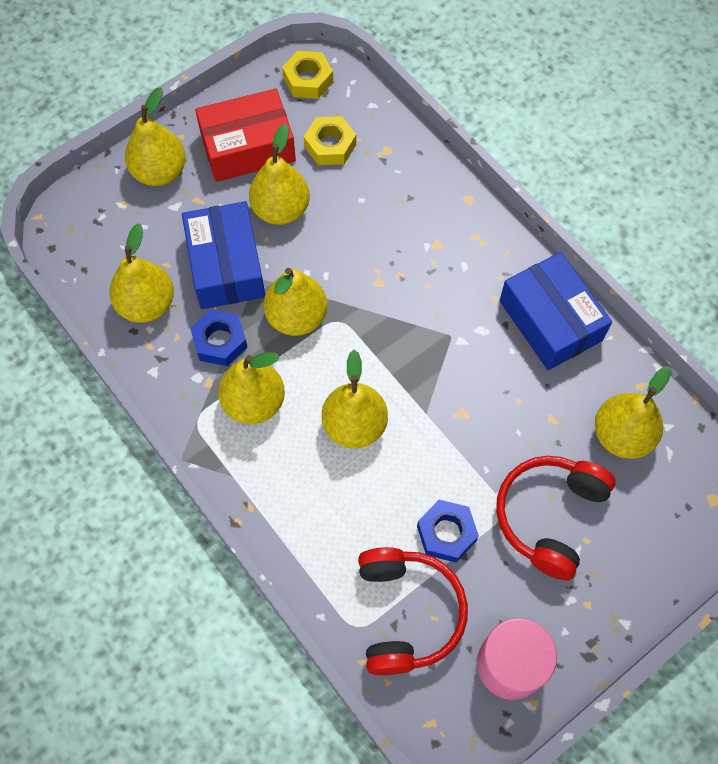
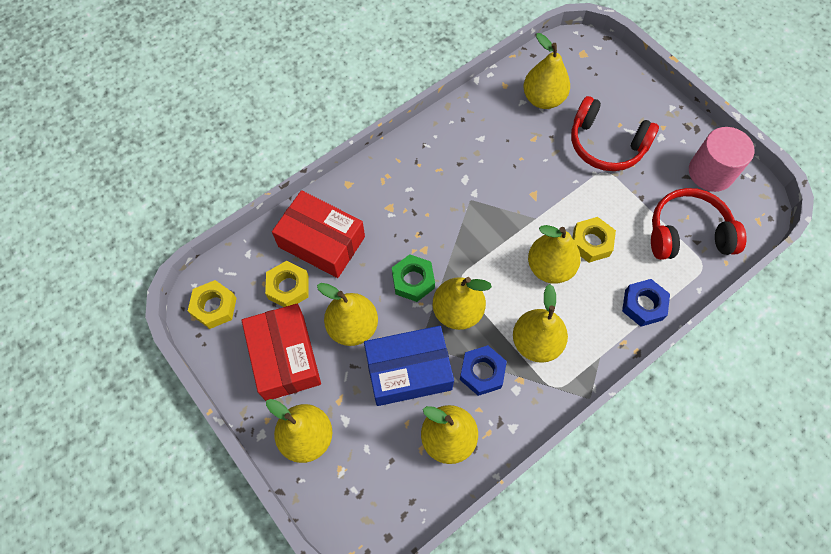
camera: 90 degrees left, 0 degrees up
(337, 270) = (413, 281): none -> green nut
(388, 175) = (321, 242): none -> red box
(391, 480) = (591, 242): none -> yellow nut
(446, 533) = (626, 207): blue nut -> blue nut (643, 305)
(550, 321) = (456, 135): blue box -> none

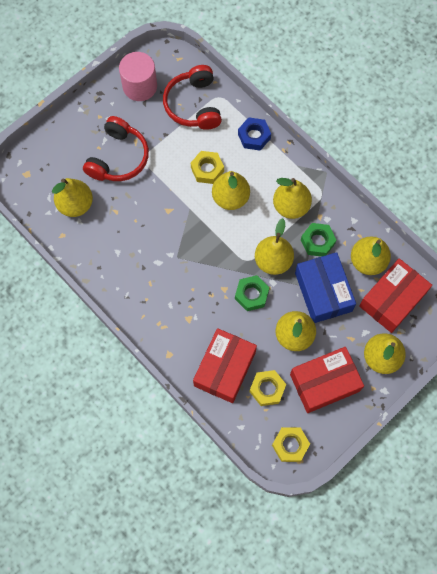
camera: 95 degrees left, 5 degrees up
(388, 466) = (392, 299): none -> red box
(482, 372) = (317, 241): blue nut -> green nut

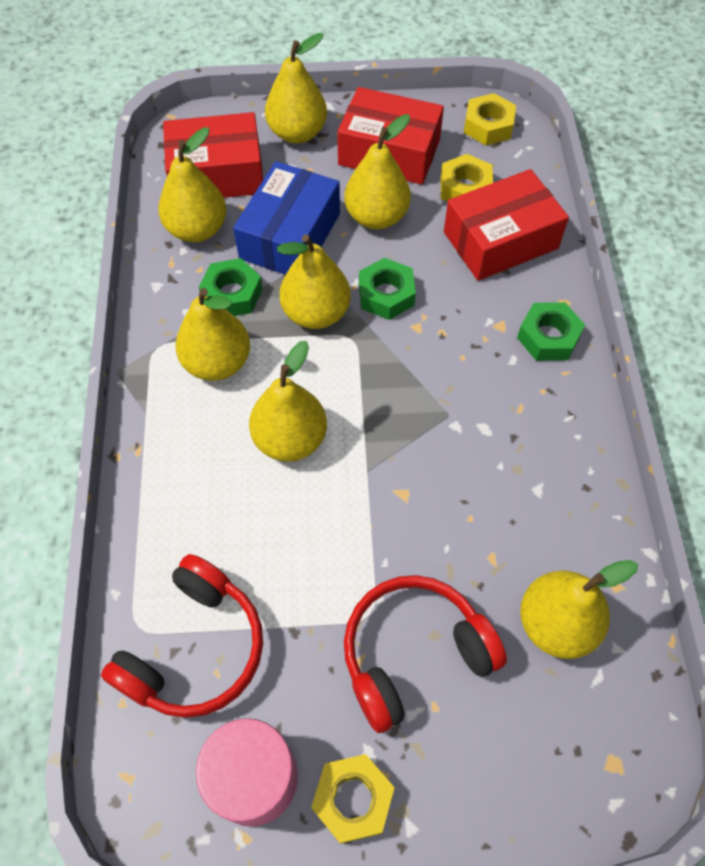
camera: 140 degrees left, 10 degrees down
(163, 329) = (548, 337): none -> green nut
(207, 169) = (283, 511): yellow nut -> yellow nut (353, 799)
(254, 136) = (157, 507): blue nut -> none

